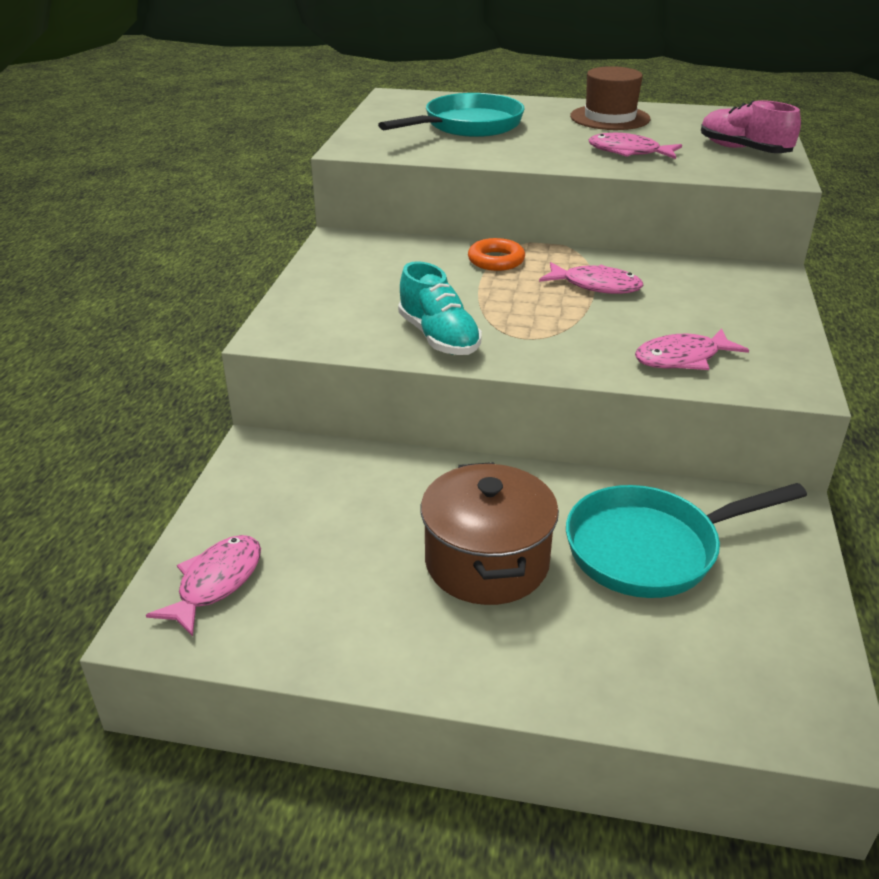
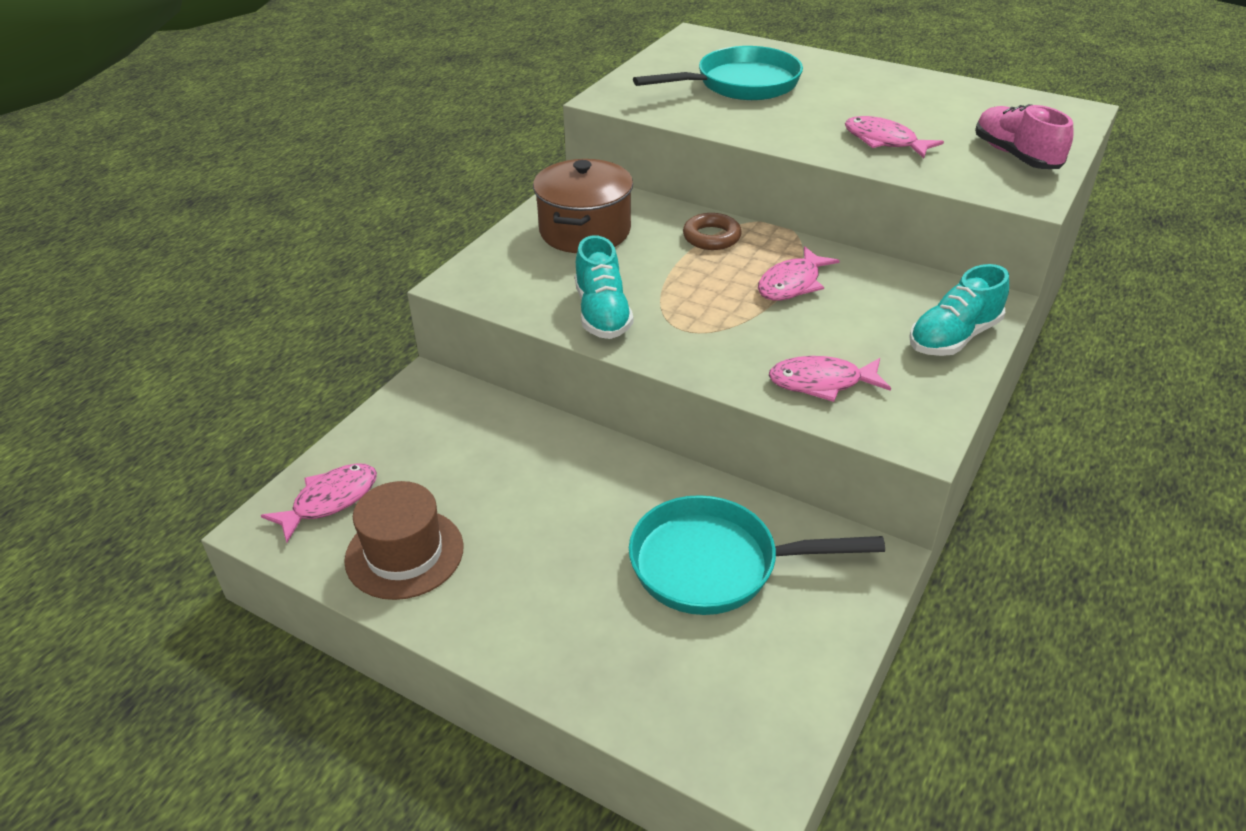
camera: 20 degrees right, 5 degrees up
(487, 562) = (559, 539): brown pot -> brown pot (585, 231)
(496, 260) = (711, 237): orange ring -> brown ring
(596, 286) = (792, 284): pink fish -> pink fish turned 90 degrees clockwise
(610, 118) = (899, 92): brown hat -> brown hat (404, 553)
(763, 304) = (953, 337): none -> turquoise shoe

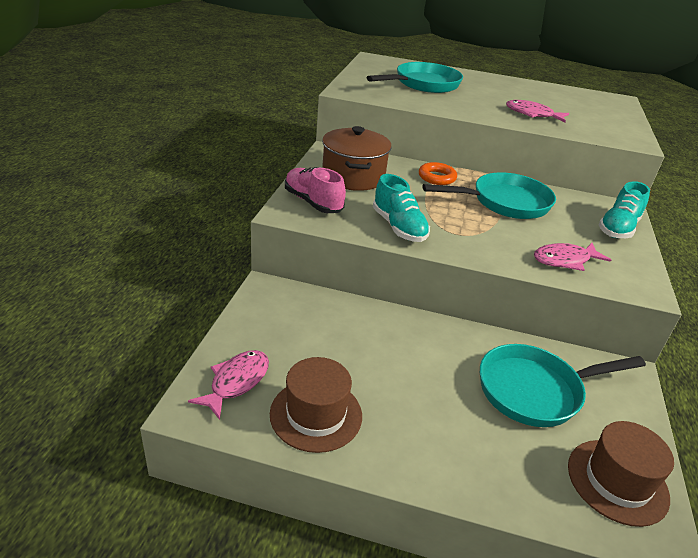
camera: 20 degrees left, 5 degrees down
(711, 237) = (437, 177): brown ring -> orange ring
(753, 699) = (617, 481): none -> brown hat
(792, 284) = (504, 203): pink fish -> turquoise pan
(1016, 156) = (609, 121): pink shoe -> pink shoe (313, 202)

